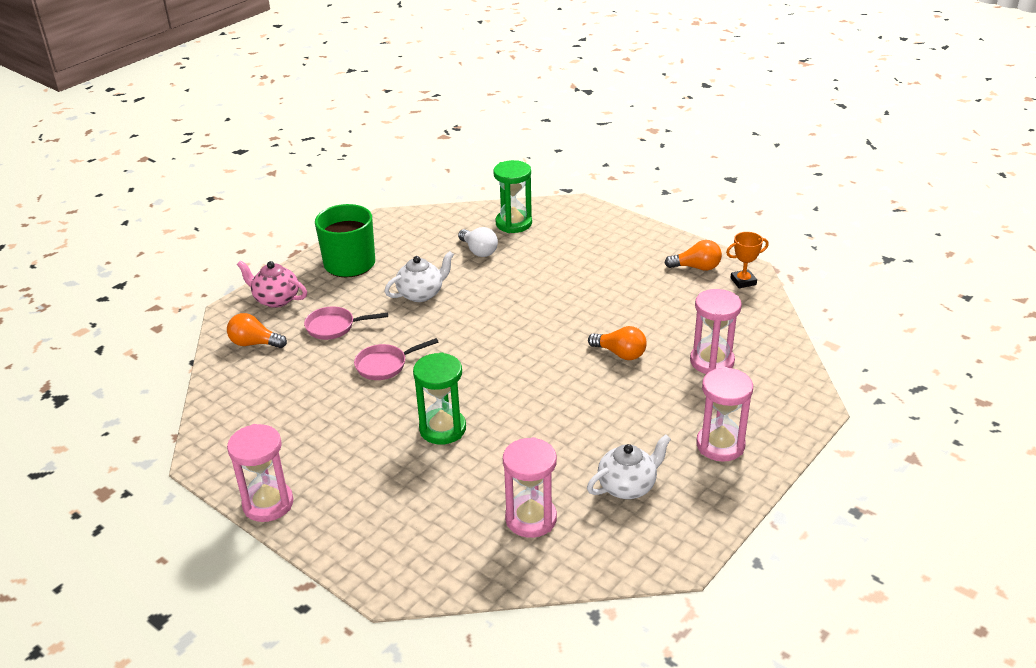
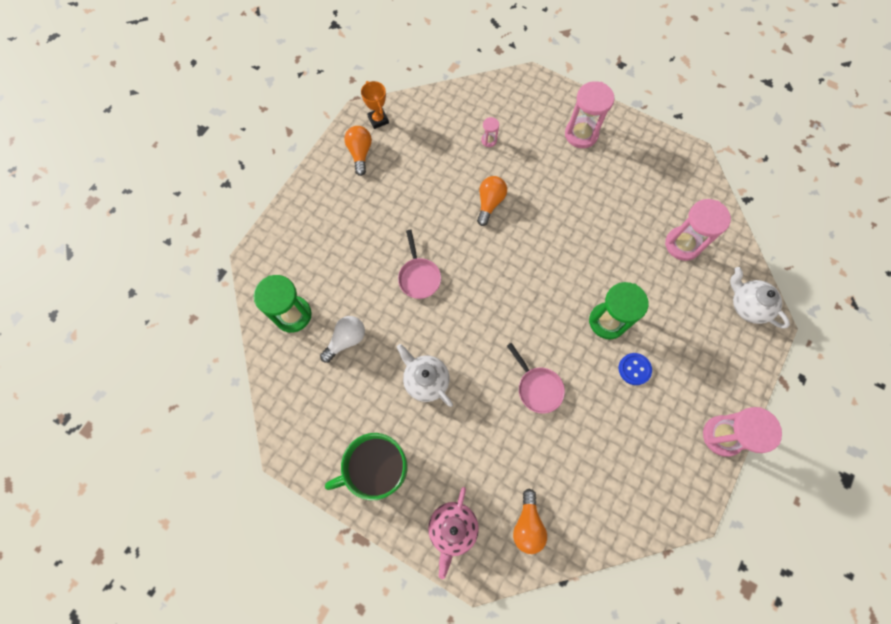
camera: 100 degrees left, 35 degrees up
(334, 327) = (489, 451): pink pan -> pink pan (419, 277)
(377, 442) = (634, 369): none -> blue button
(627, 486) = (635, 188): white teapot -> white teapot (747, 305)
(712, 361) = (489, 140): pink hourglass -> pink hourglass, size x0.47

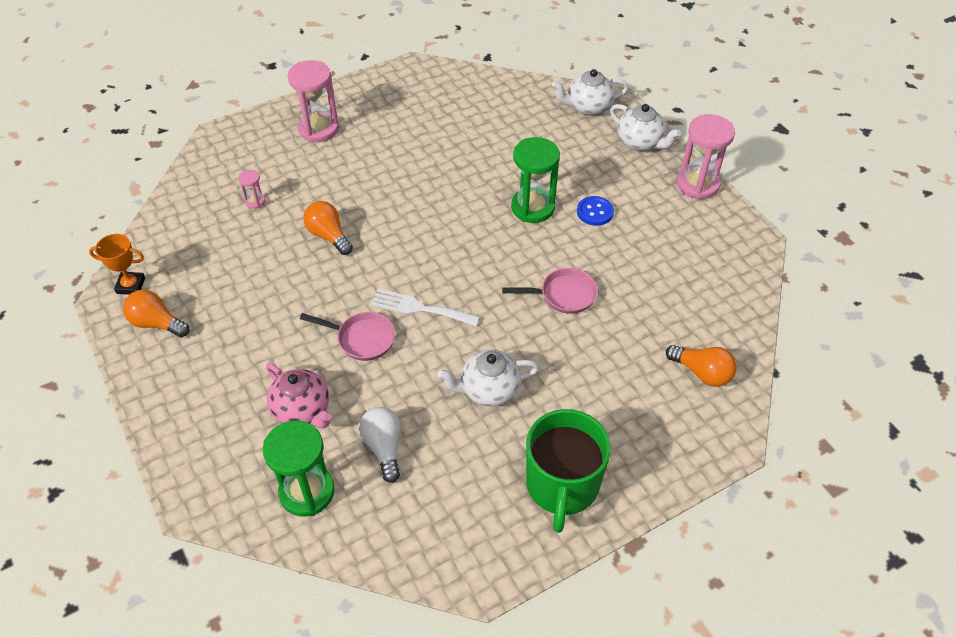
camera: 60 degrees left, 20 degrees down
(452, 528) = (671, 443): pink teapot -> pink teapot (302, 410)
(465, 297) = (419, 308): none -> white fork
(682, 244) = (496, 118): pink hourglass -> none
(737, 367) = (640, 142): none -> white teapot

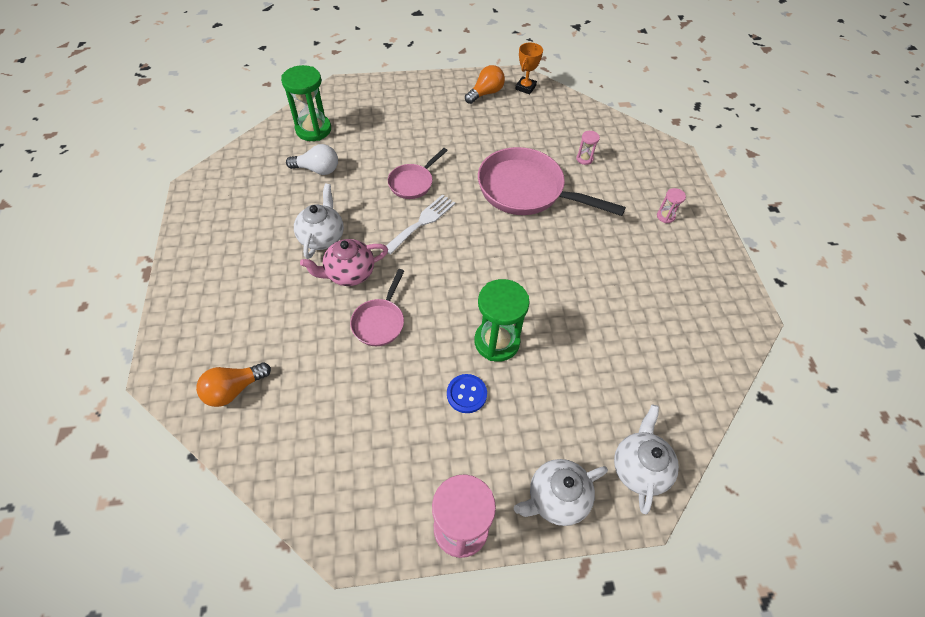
camera: 110 degrees right, 5 degrees up
(302, 410) = (373, 140): pink teapot -> pink teapot (349, 273)
(318, 129) = (665, 216): pink hourglass -> pink hourglass, size x0.47
(328, 236) = (527, 190): orange light bulb -> pink pan
(562, 486) = (218, 249): green mug -> none

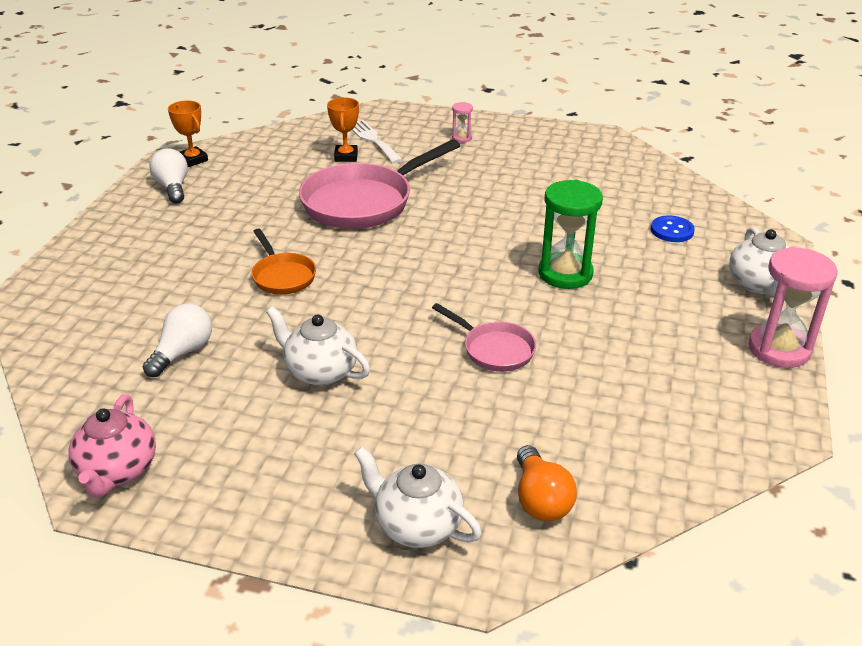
camera: 65 degrees left, 20 degrees down
(313, 129) = (91, 341): green hourglass -> none
(349, 273) = (401, 359): pink teapot -> pink teapot (118, 471)
(413, 182) = (282, 276): pink pan -> orange pan
(422, 222) = (356, 284): white fork -> white fork (373, 140)
(466, 394) = (623, 309): blue button -> blue button (672, 230)
(485, 93) = (173, 188): orange light bulb -> white light bulb
(584, 159) = (346, 156): pink hourglass -> orange trophy
(639, 468) = (738, 233): white teapot -> white teapot (417, 525)

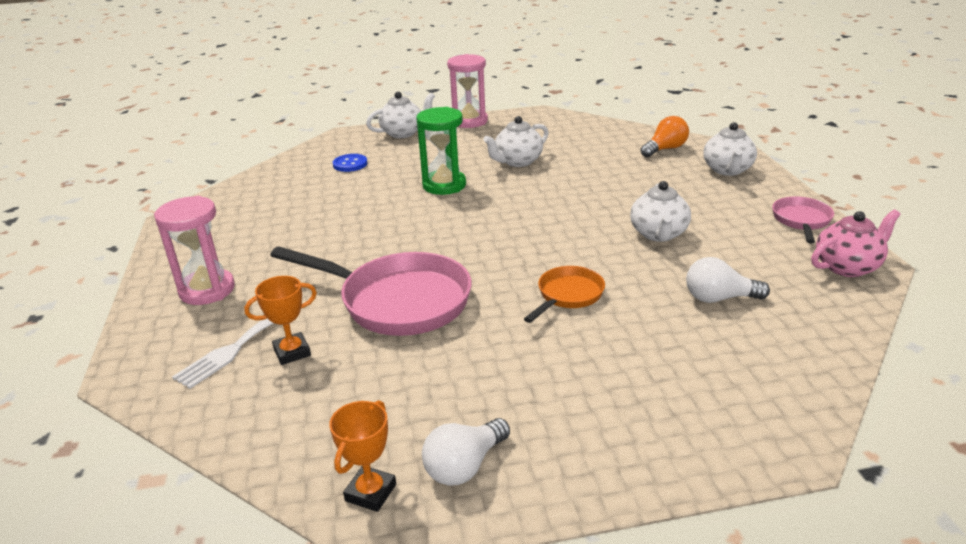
camera: 115 degrees left, 5 degrees down
(461, 138) = (207, 290): pink hourglass -> pink hourglass, size x2.14
(494, 349) = (560, 187): pink pan -> pink pan (801, 221)
(595, 343) = (517, 161): none -> white teapot

